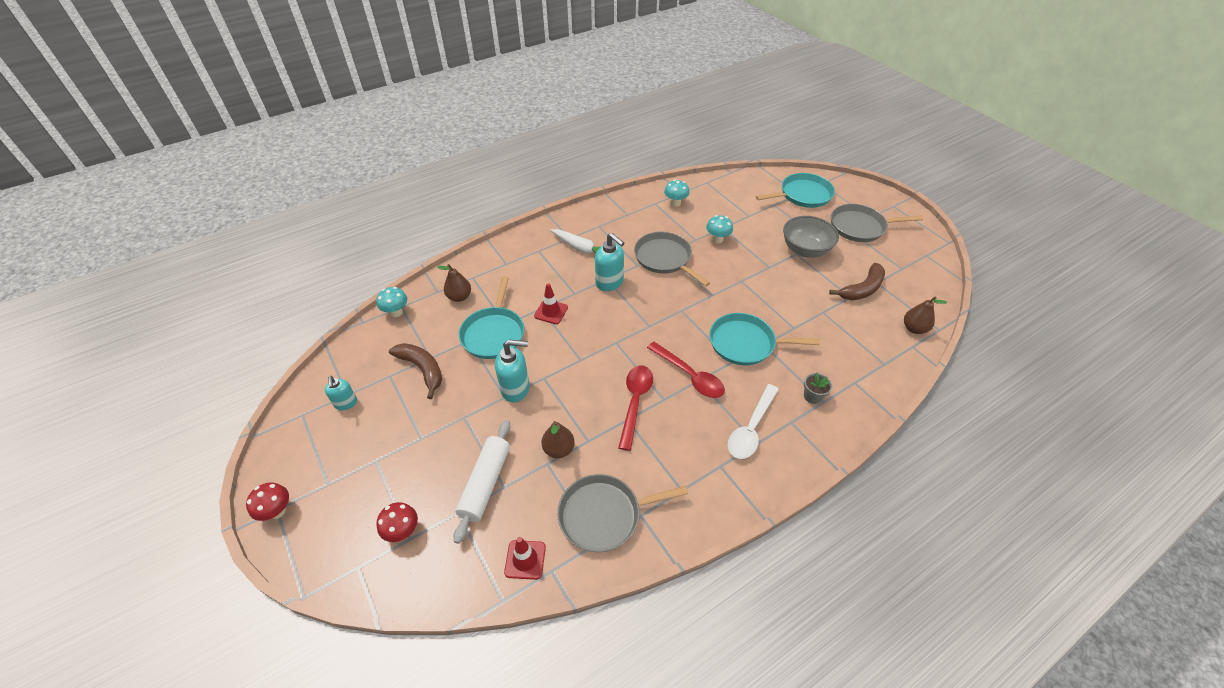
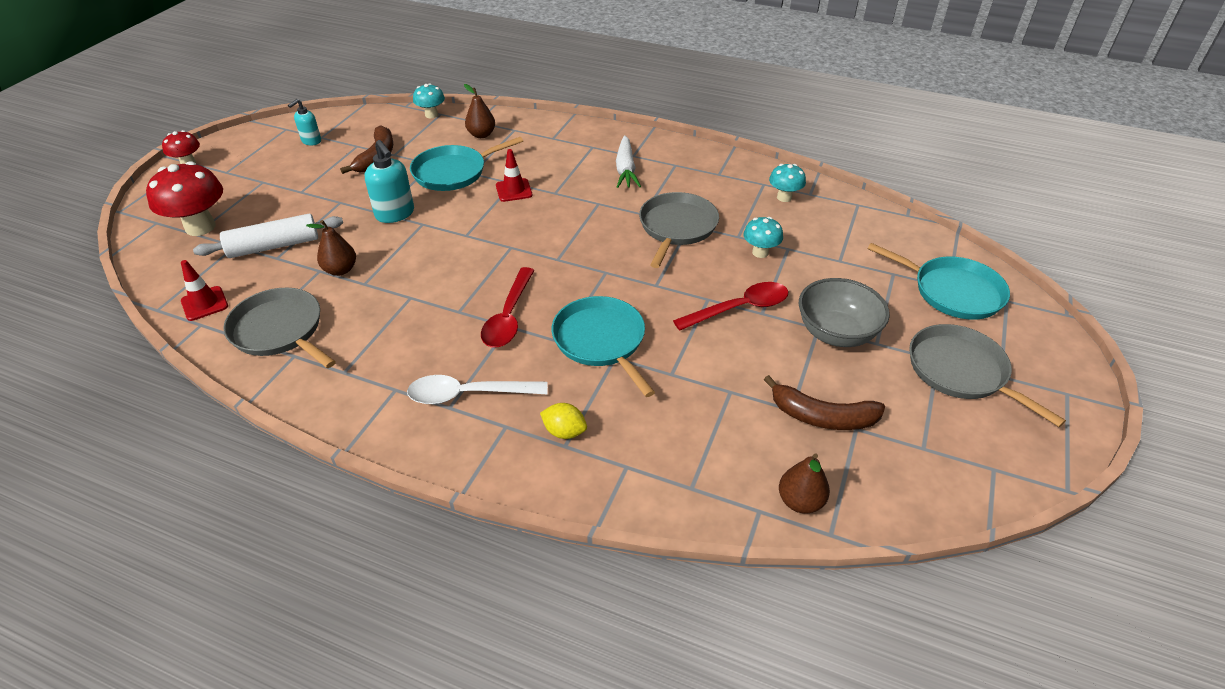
camera: 55 degrees right, 5 degrees down
(403, 531) = (200, 227): red mushroom -> red mushroom, size x1.80
(609, 282) = (595, 207): turquoise soap dispenser -> none
(635, 402) = (438, 293): red spoon -> red spoon (739, 308)
(812, 396) = (564, 431): grey flower pot -> yellow lemon

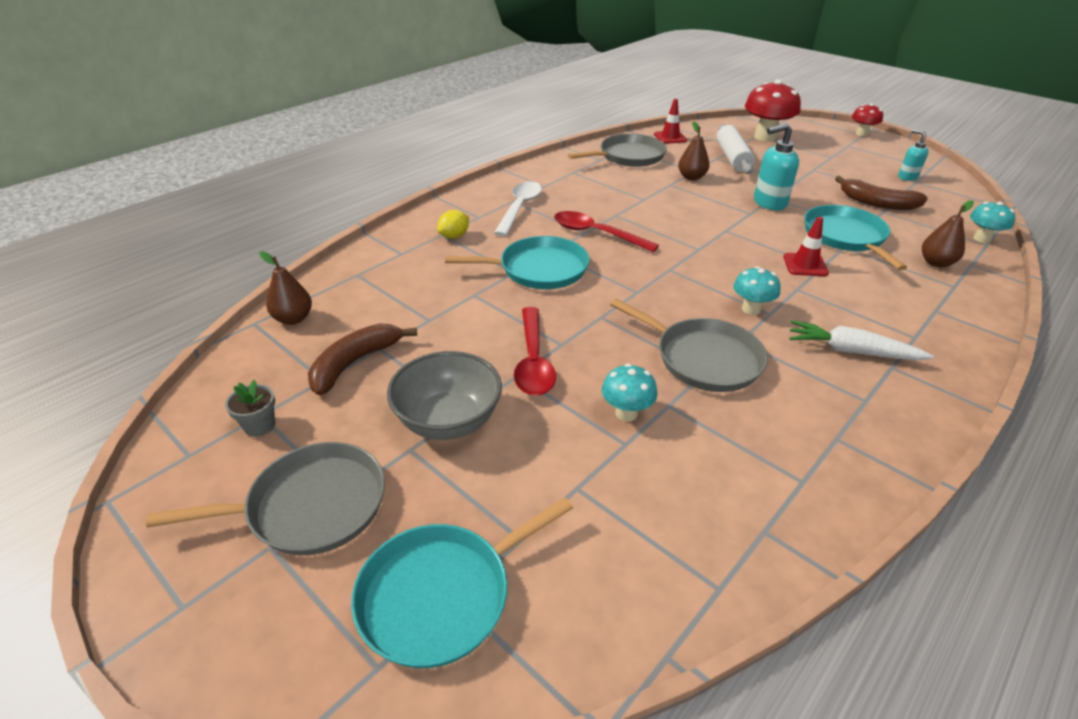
camera: 110 degrees right, 5 degrees down
(784, 197) = (758, 491): turquoise mushroom -> turquoise mushroom (751, 309)
(932, 441) = (259, 426): none -> grey flower pot

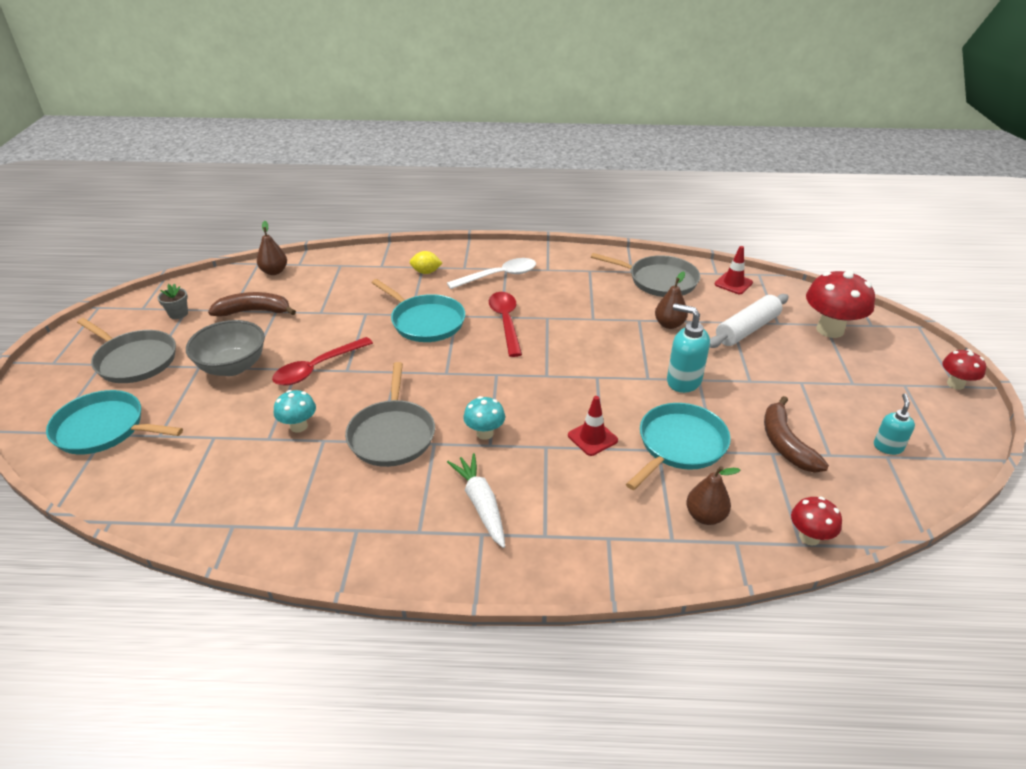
camera: 50 degrees right, 0 degrees up
(982, 239) = (809, 537): turquoise mushroom -> red mushroom

